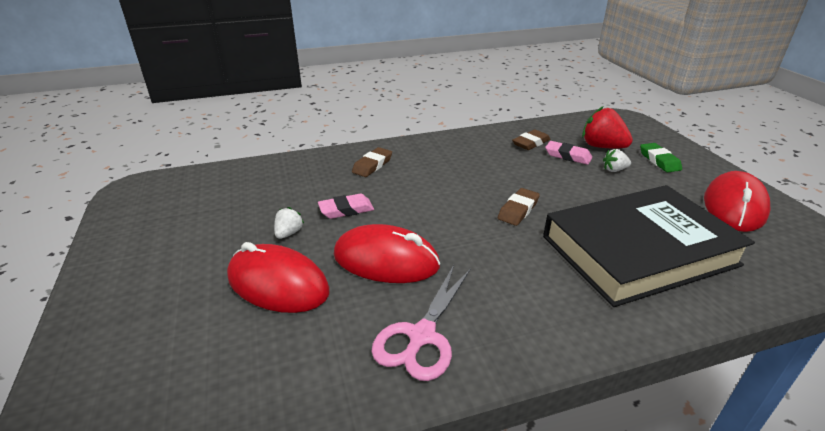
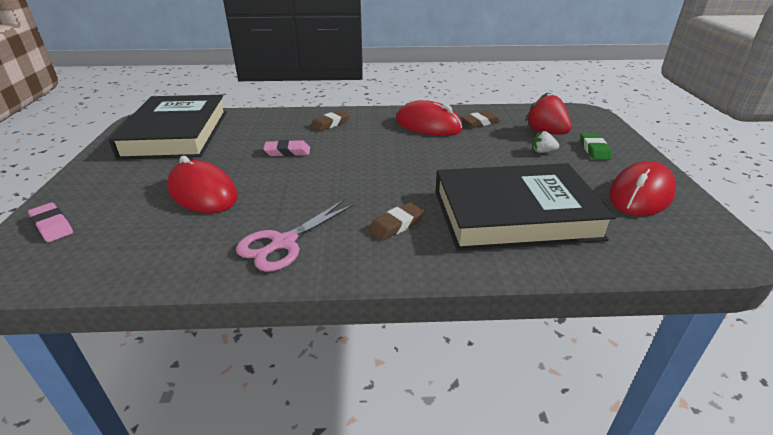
camera: 15 degrees right, 0 degrees up
(190, 204) = (176, 134): none -> black book
(289, 233) = (233, 161): white strawberry -> none
(386, 260) = (293, 189): red mouse -> red mouse (428, 125)
(518, 210) = (429, 170): brown eraser -> brown eraser (396, 225)
(568, 156) = (506, 136): pink eraser -> pink eraser (52, 226)

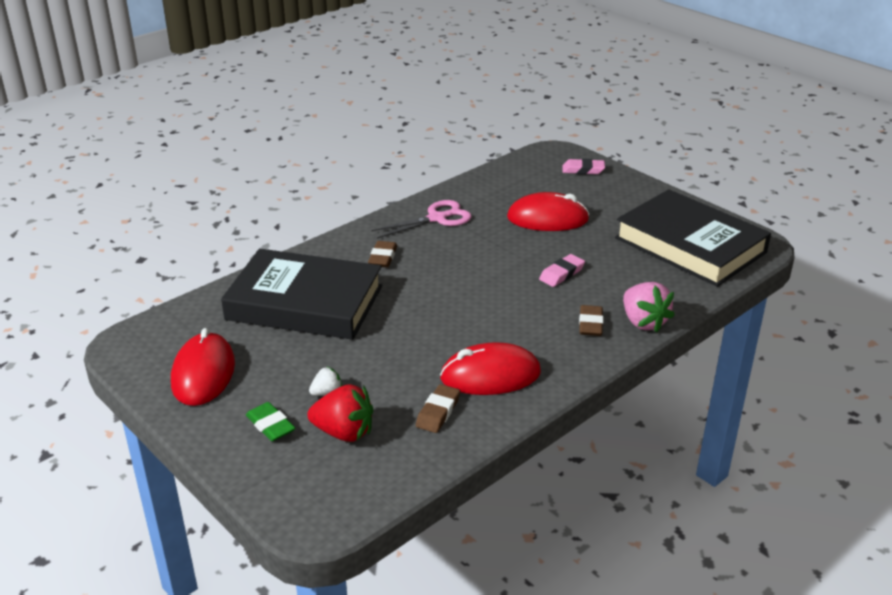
camera: 140 degrees right, 0 degrees up
(283, 243) = (437, 218): pink scissors -> pink scissors turned 60 degrees clockwise
(302, 115) = (643, 322): none -> pink strawberry
(515, 214) = (305, 303): black book -> black book turned 60 degrees clockwise

